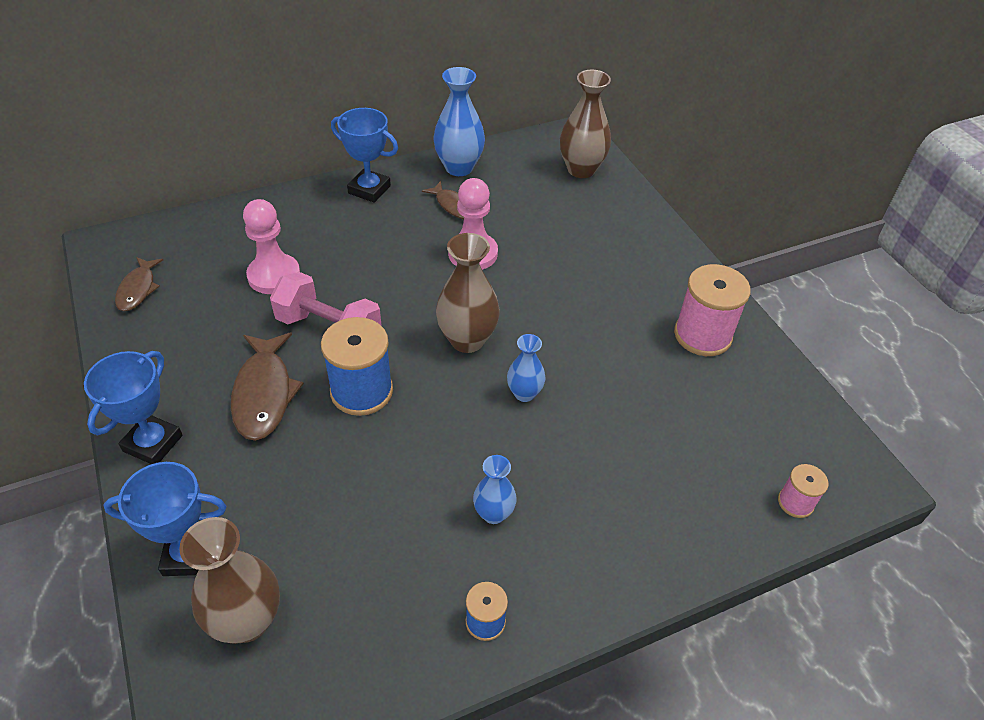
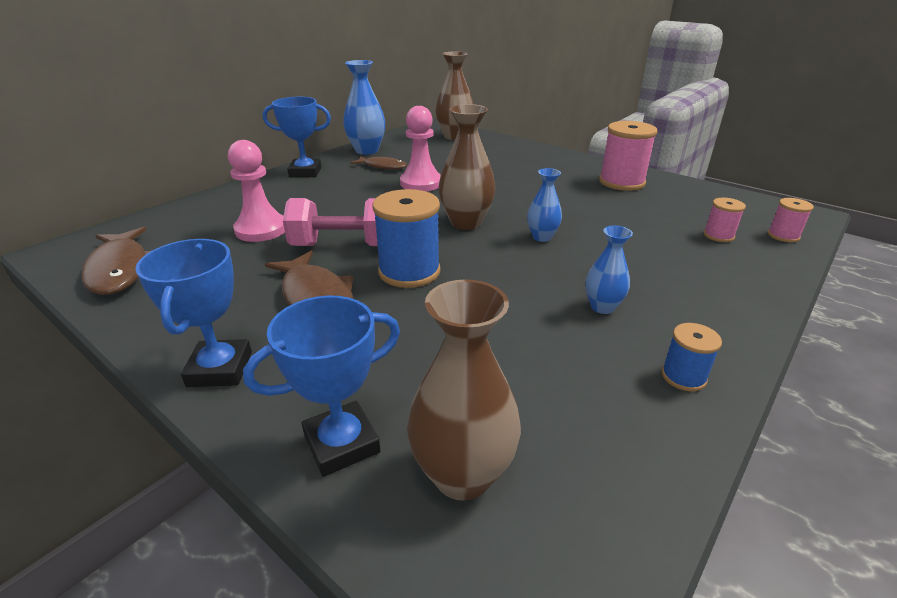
camera: 25 degrees left, 15 degrees down
(138, 289) = (120, 269): brown fish -> brown fish, size x1.61
(718, 470) = (718, 235): none -> pink spool

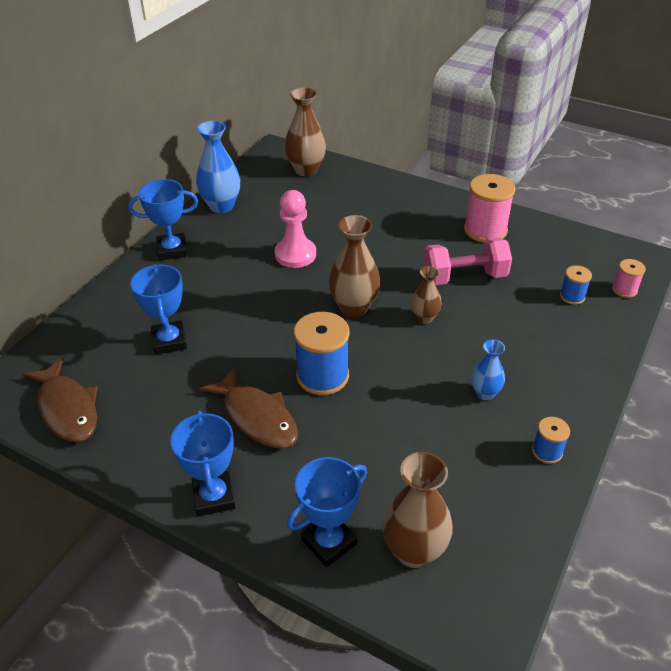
camera: 10 degrees left, 10 degrees up
(261, 230) = (169, 341): pink pawn -> blue trophy
(343, 246) = (254, 352): pink dumbbell -> pink dumbbell (464, 277)
(382, 166) = (248, 232): brown fish -> none
(542, 237) = (424, 318): blue vase -> brown vase
(718, 235) = (572, 296): pink spool -> blue spool

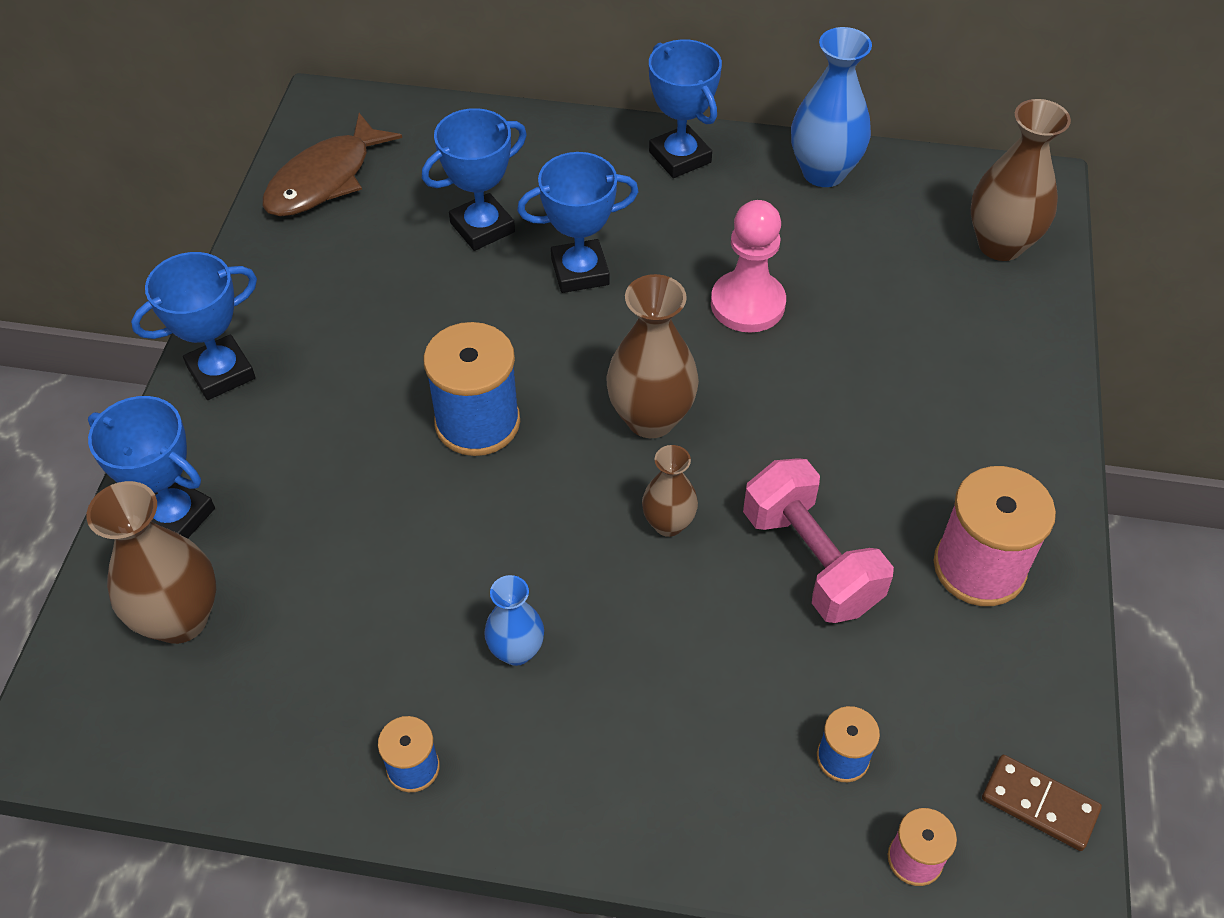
camera: 70 degrees right, 10 degrees up
(233, 308) = (580, 272): none -> blue trophy
(257, 417) = (370, 371): brown fish -> none
(604, 249) = (1039, 804): none -> brown domino

